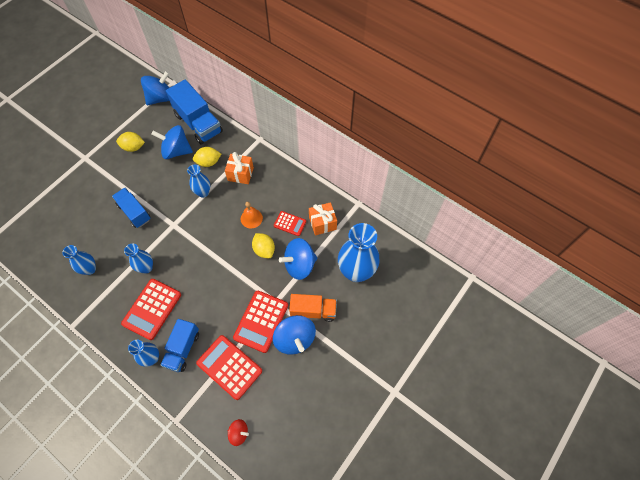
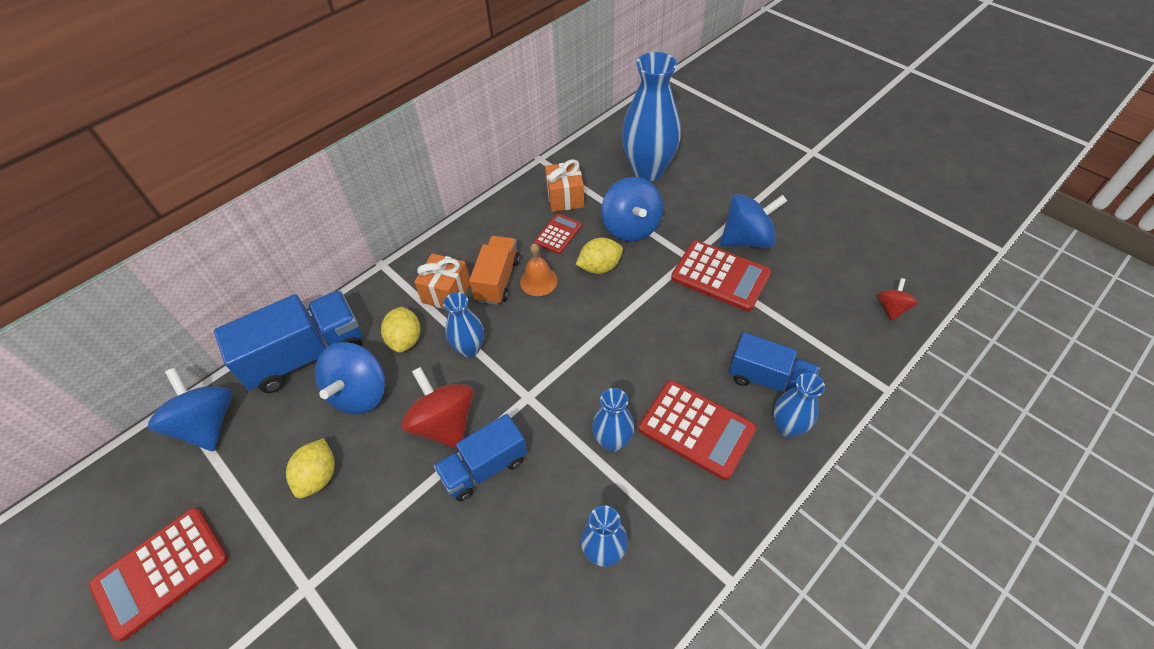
camera: 80 degrees left, 10 degrees down
(159, 190) = (444, 423): none -> red spinning top
(229, 367) = (794, 317): red calculator -> red calculator (161, 572)
(313, 311) = (705, 217): orange truck -> orange truck (498, 280)

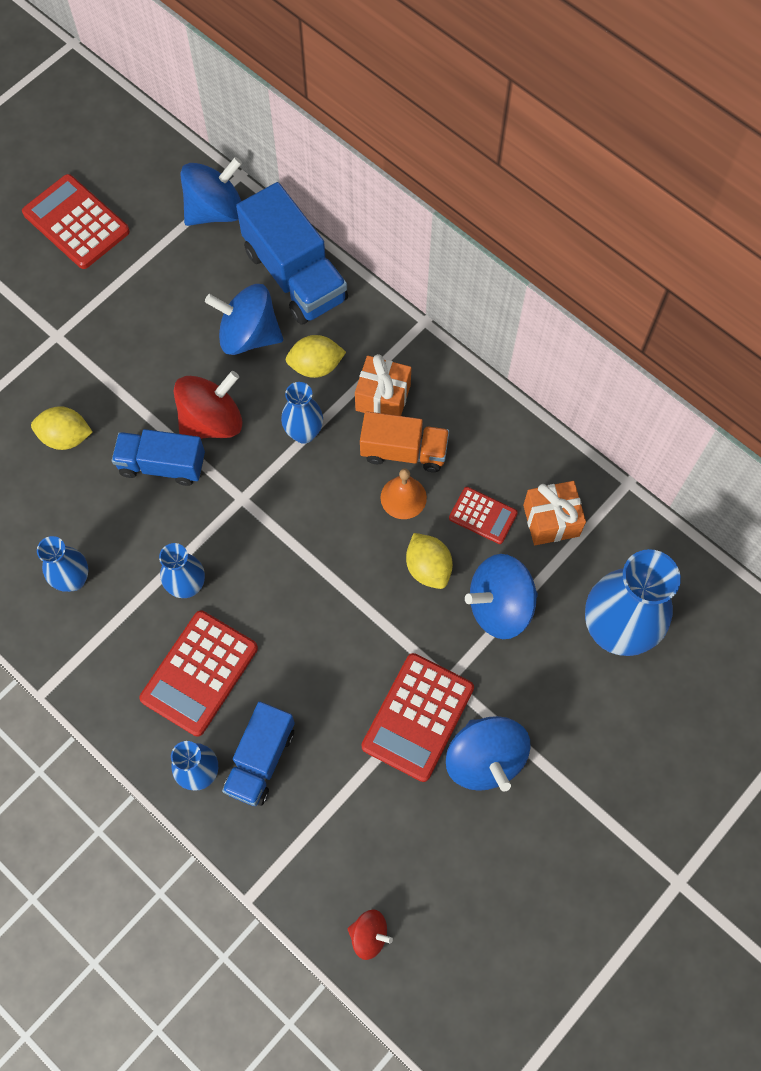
camera: 85 degrees right, 15 degrees up
(318, 476) = (158, 320): yellow lemon -> yellow lemon (66, 437)
(484, 467) = (162, 465): blue truck -> blue truck turned 45 degrees counterclockwise

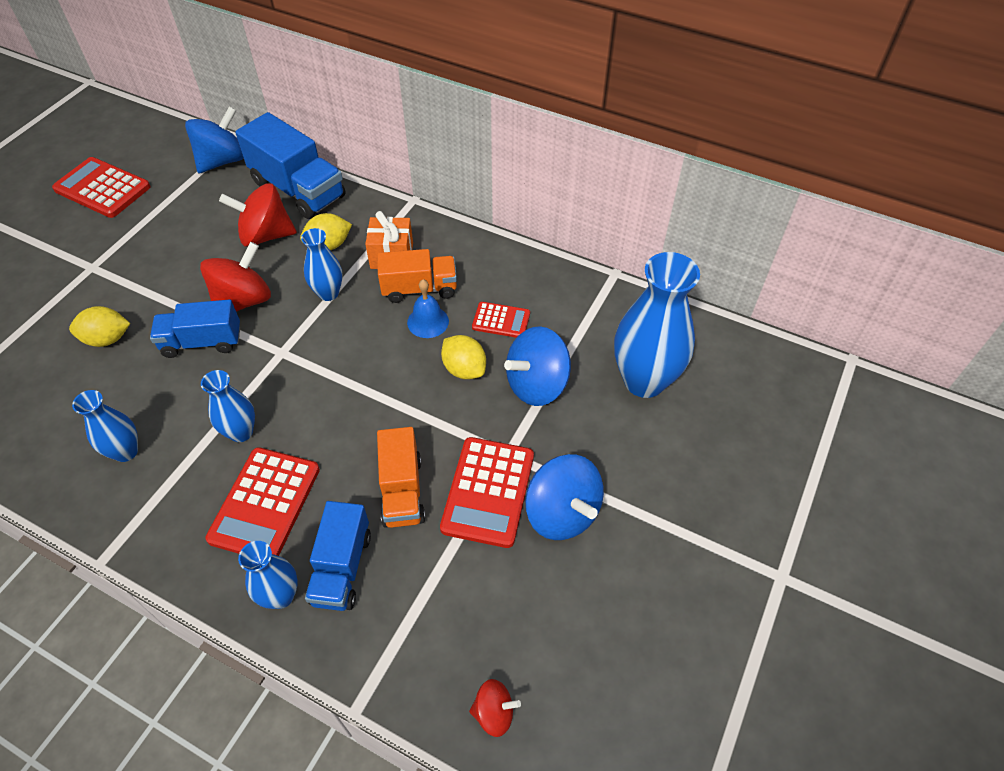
camera: 15 degrees left, 15 degrees down
(248, 335) = (266, 235): blue spinning top -> red spinning top
(333, 694) = (402, 491): none -> orange truck
(403, 497) = (428, 321): orange bell -> blue bell
(551, 520) = (560, 312): orange gift -> none

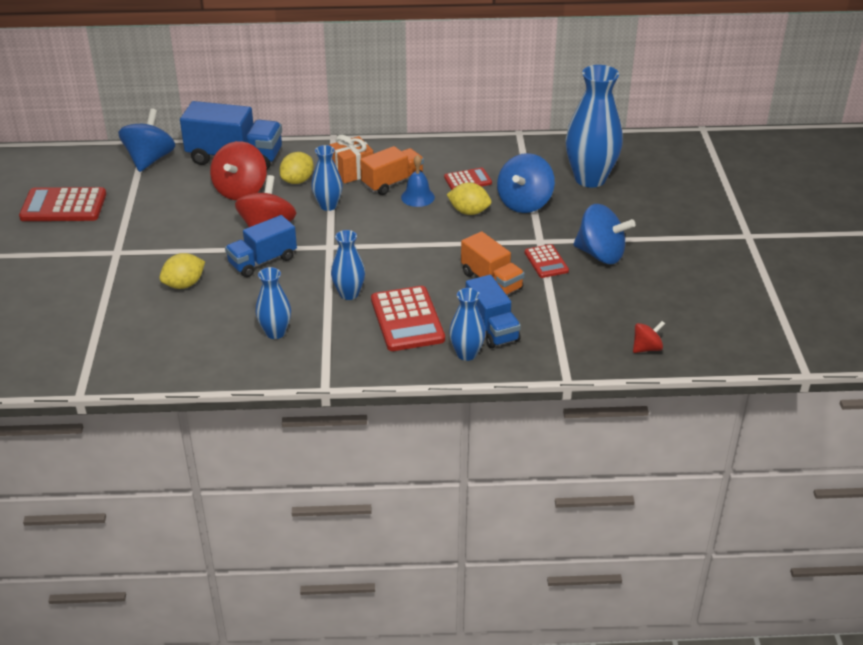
camera: 30 degrees left, 15 degrees down
(266, 235) = (241, 190): red spinning top -> red spinning top turned 45 degrees counterclockwise
(488, 492) = (546, 262): red calculator -> red calculator, size x0.57

